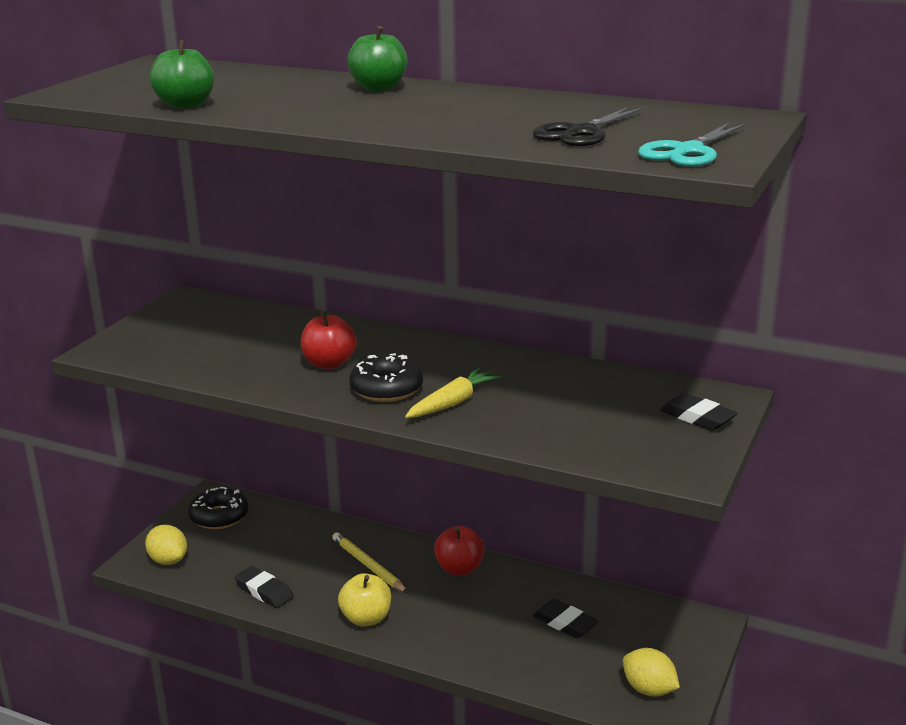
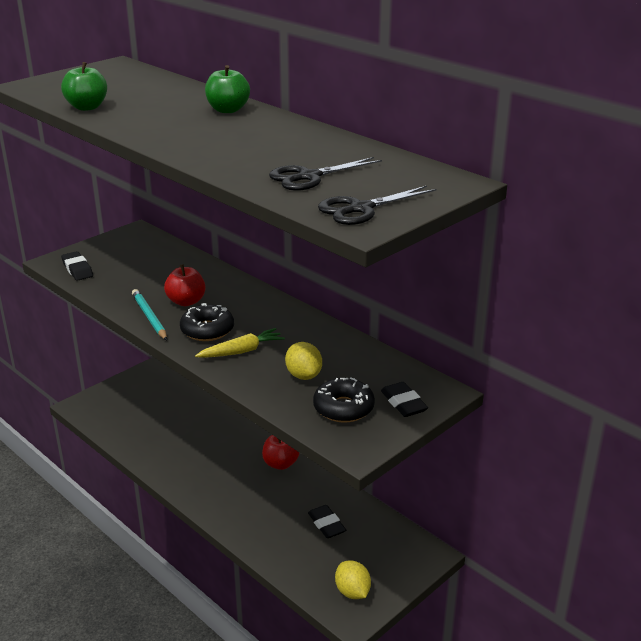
camera: 20 degrees right, 5 degrees up
(168, 560) = (99, 409): yellow lemon -> yellow lemon (303, 375)
(219, 516) = (149, 385): black donut -> black donut (343, 408)
(264, 591) = (144, 447): black eraser -> black eraser (77, 269)
(295, 389) = (149, 317): none -> turquoise pencil
(366, 618) = (196, 484): yellow apple -> none
(368, 565) = (221, 445): yellow pencil -> none
(688, 151) = (361, 209): turquoise scissors -> black scissors

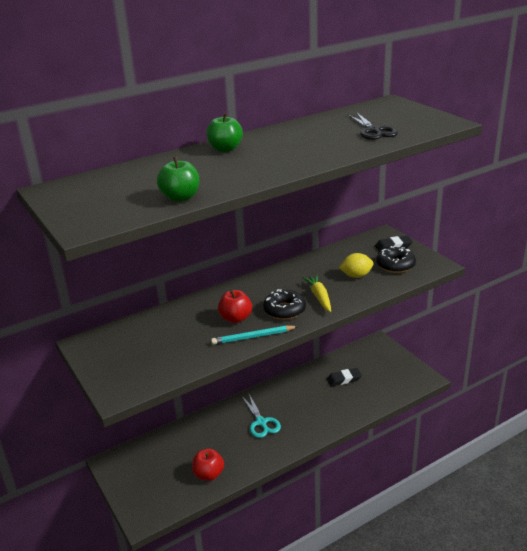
camera: 75 degrees left, 0 degrees up
(77, 269) = (143, 378): black eraser -> none
(225, 460) = (261, 422): none -> turquoise scissors
(280, 464) = (274, 394): red apple -> red apple (208, 474)
(352, 592) = (405, 376): yellow lemon -> none
(361, 209) = (426, 122): black scissors -> none

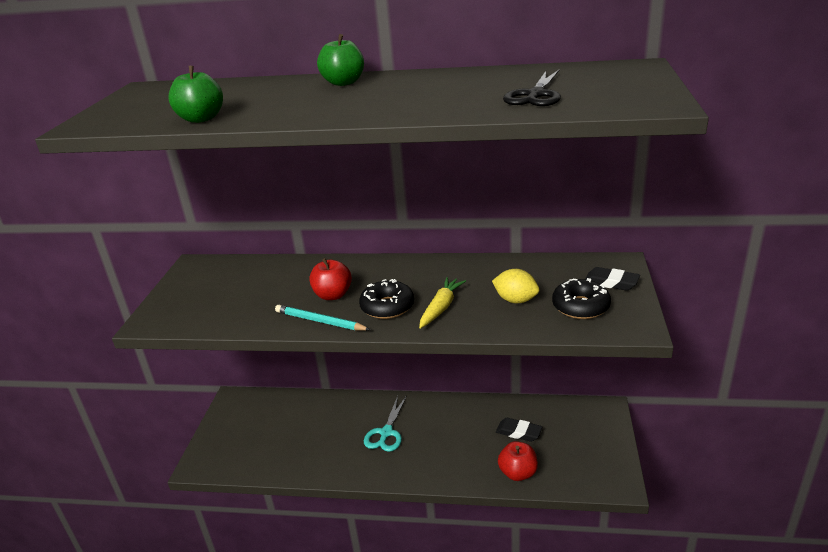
camera: 40 degrees right, 0 degrees up
(208, 474) = (287, 457): red apple -> red apple (518, 473)

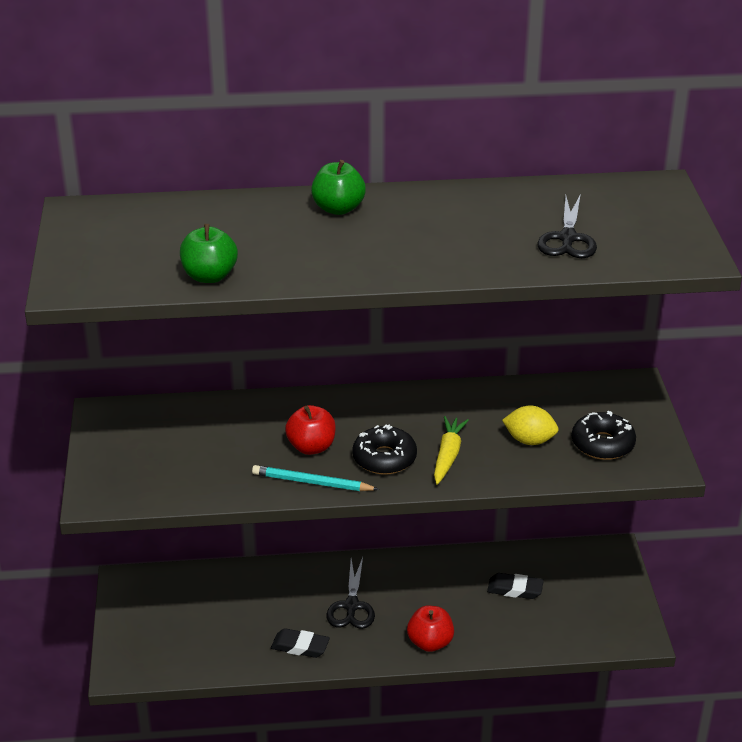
camera: 15 degrees left, 5 degrees up
(386, 433) = (351, 606): turquoise scissors -> black scissors
(518, 473) = (524, 637): red apple -> red apple (430, 642)
(611, 282) = (629, 411): black eraser -> black eraser (300, 646)

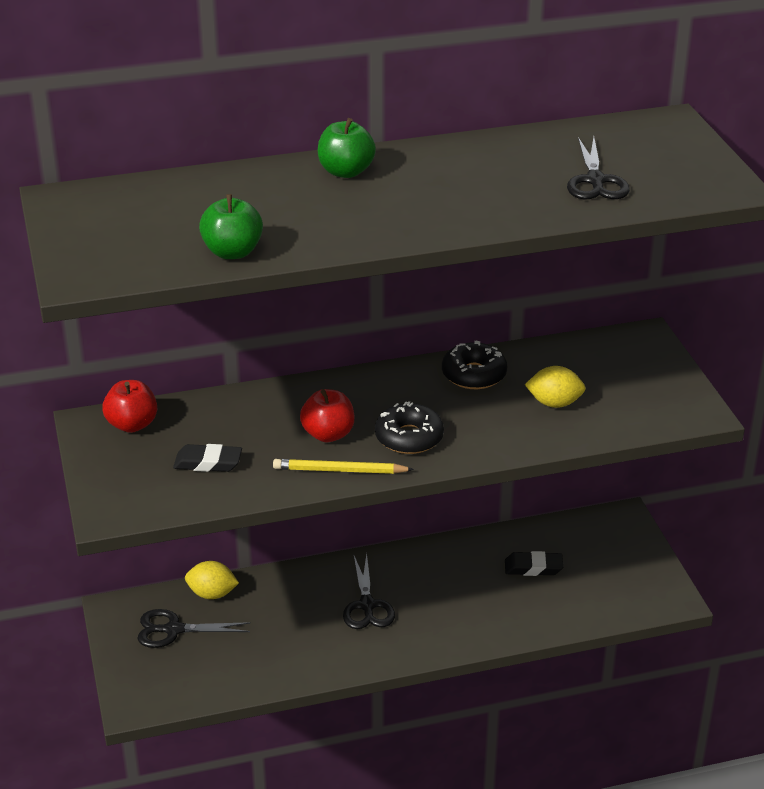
camera: 10 degrees left, 0 degrees up
(172, 606) = (173, 630): none -> black scissors
(214, 577) = (212, 594): none -> yellow lemon
(300, 646) = (323, 654): black eraser -> black eraser (208, 463)
(312, 482) = (339, 470): turquoise pencil -> yellow pencil
(430, 642) = (459, 632): red apple -> red apple (132, 424)
(448, 456) = (474, 427): yellow carrot -> none
(602, 444) = (630, 399): black donut -> black donut (474, 374)

